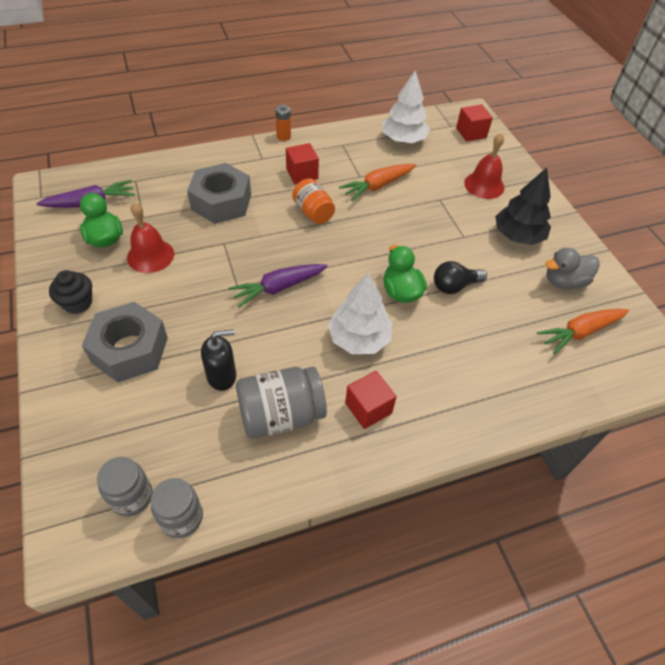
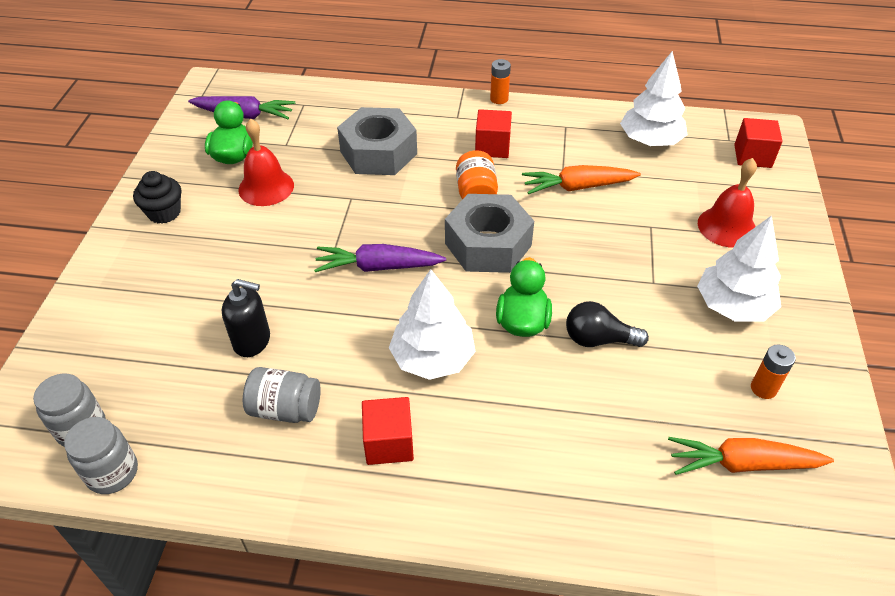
camera: 30 degrees right, 5 degrees down
(130, 349) = (180, 277): grey nut -> grey nut (488, 244)
(281, 415) = (285, 409): grey jar -> grey jar, size x0.66
(518, 236) = (733, 306): black tree -> white tree
(564, 282) = (763, 388): grey duck -> orange battery

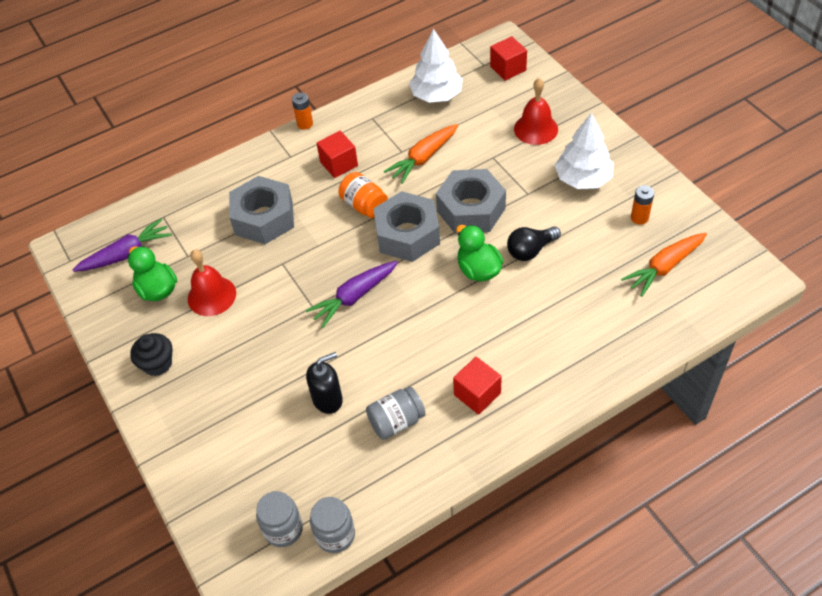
camera: 35 degrees left, 5 degrees up
(433, 358) = (449, 328): white tree -> none
(576, 261) = (471, 209): none -> grey nut

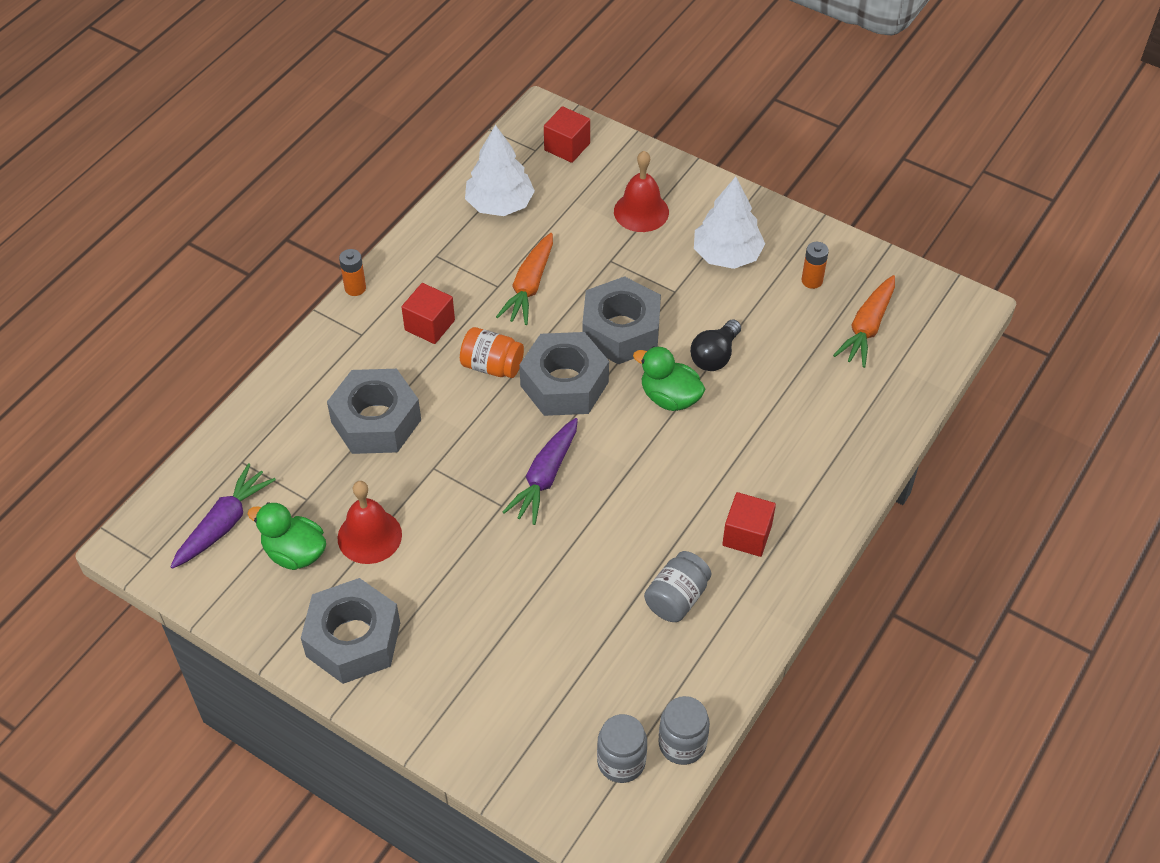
camera: 30 degrees left, 0 degrees up
(157, 364) = (353, 639): black cupcake -> grey nut
(328, 399) = (585, 603): black soap dispenser -> none

